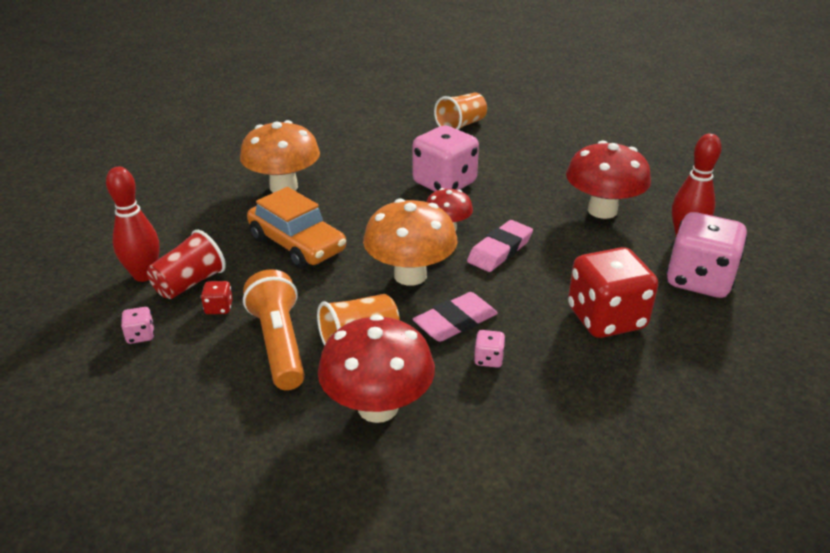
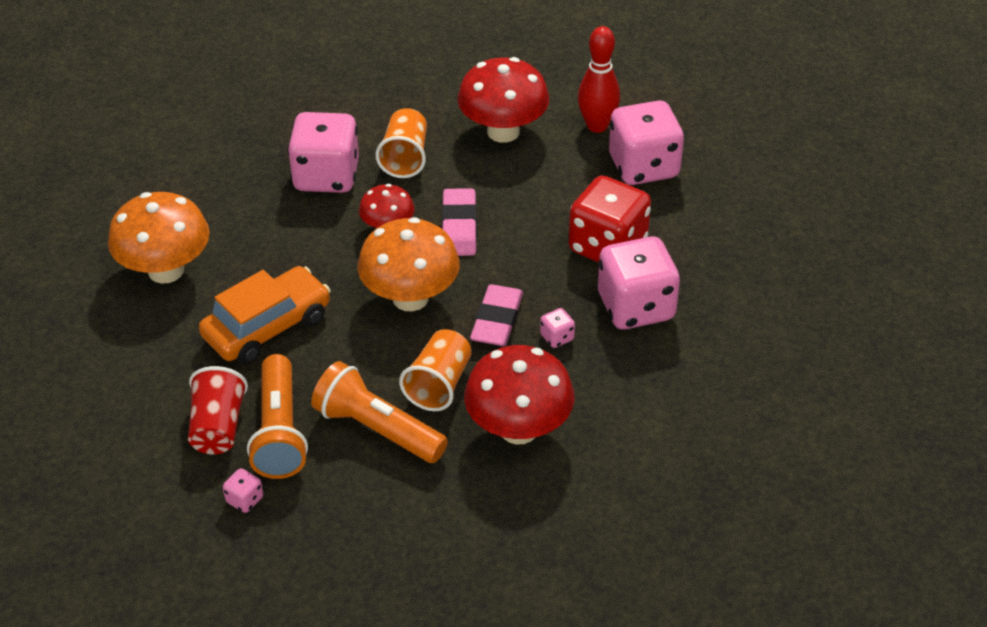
camera: 40 degrees left, 10 degrees up
(144, 275) = (160, 446): red bowling pin -> none
(219, 308) = (280, 432): red dice -> orange flashlight
(297, 244) = (267, 327): orange car -> orange car turned 45 degrees counterclockwise
(461, 125) = (258, 88): orange cup -> orange cup (405, 157)
(583, 374) = (636, 307): none -> pink dice

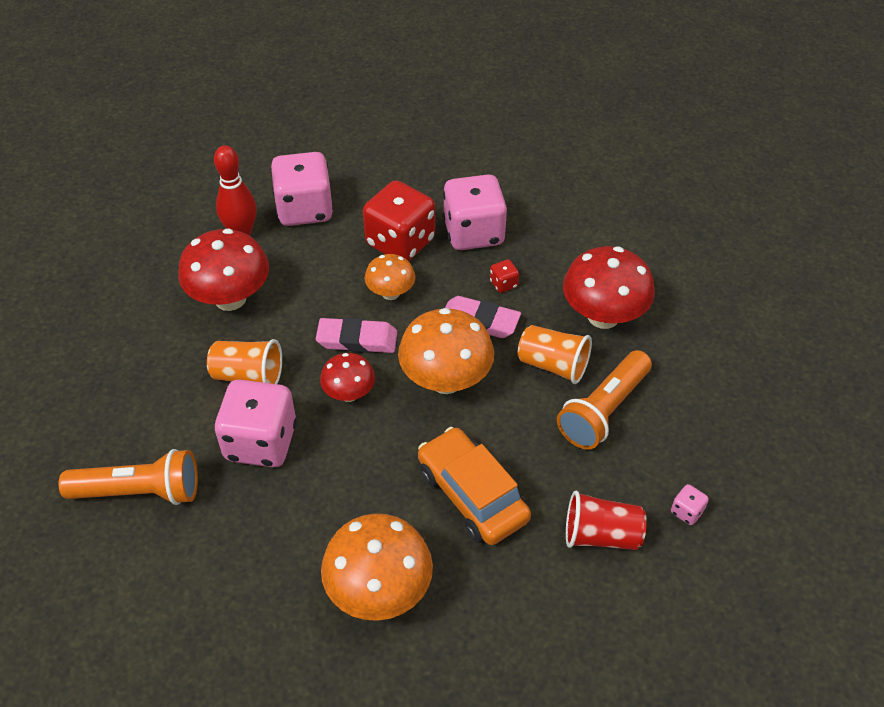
camera: 85 degrees left, 5 degrees up
(280, 432) = (607, 484): orange flashlight -> orange flashlight (140, 491)
(528, 246) = (390, 293): none -> orange mushroom
(557, 337) = (503, 284): pink dice -> red dice

